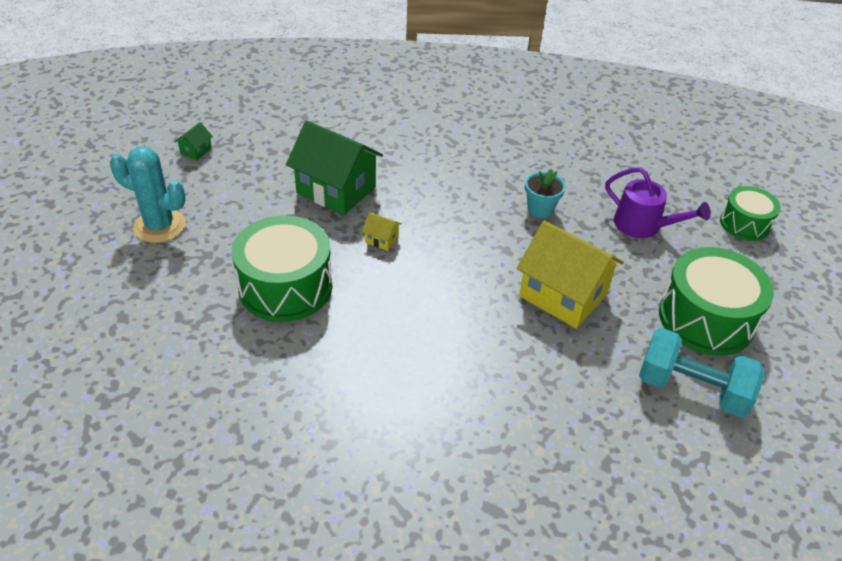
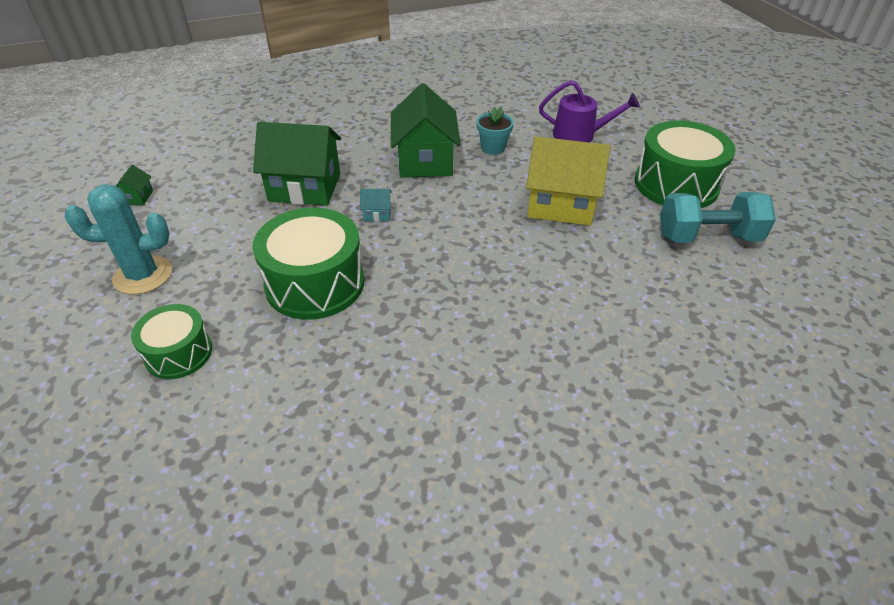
camera: 25 degrees left, 0 degrees up
(381, 240) = (377, 214): yellow house -> turquoise house
(463, 200) = (425, 161): none -> green house
(744, 224) = (648, 112): green drum -> green drum (178, 353)

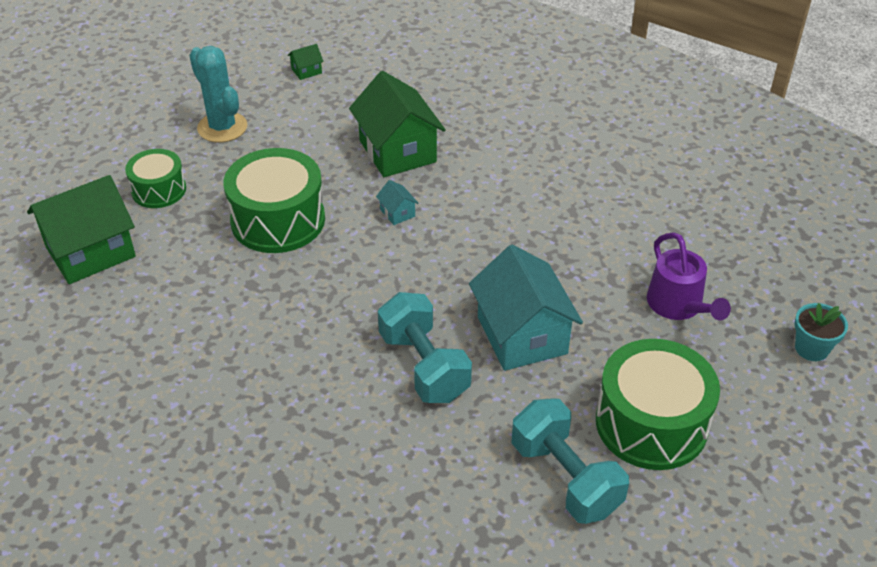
camera: 60 degrees right, 0 degrees up
(425, 161) = (510, 206): green house -> green house (90, 252)
(493, 148) = (581, 245): turquoise flower pot -> turquoise flower pot (811, 348)
(559, 262) = (424, 366): none -> turquoise dumbbell
(560, 205) = (522, 335): yellow house -> turquoise house

